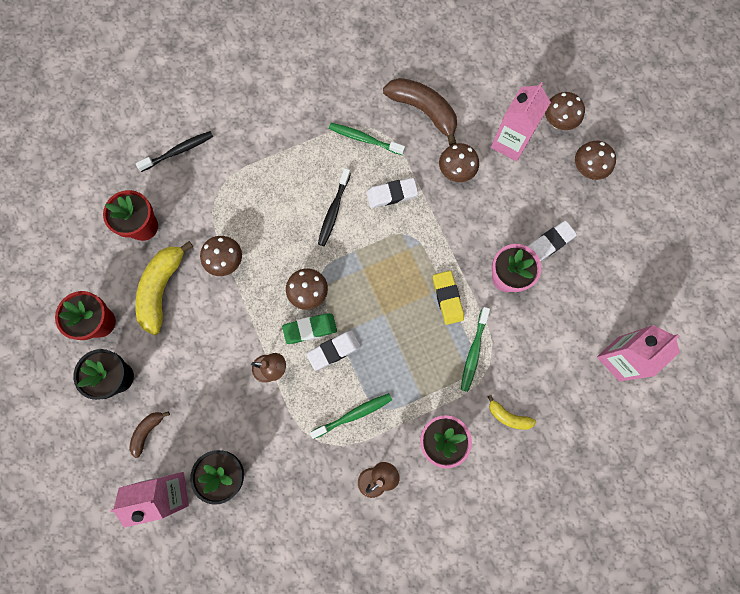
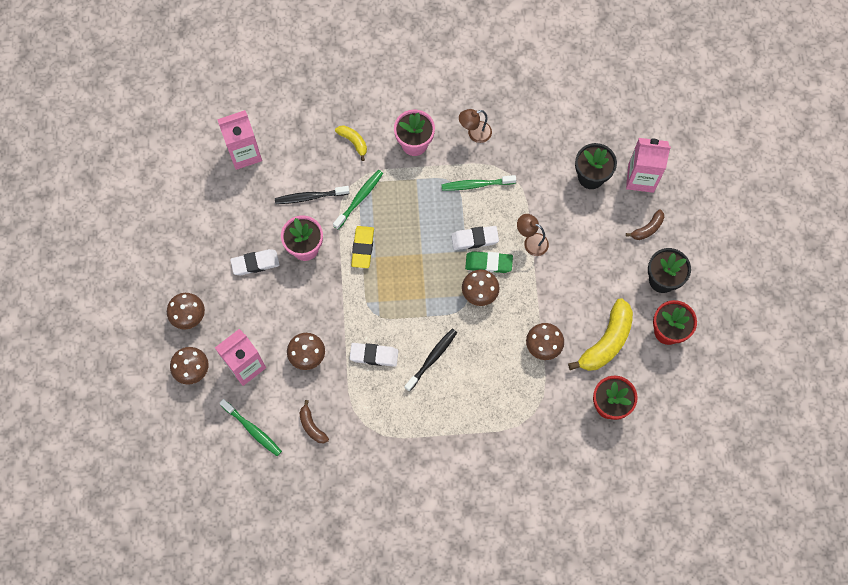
camera: 160 degrees left, 5 degrees down
(178, 151) = (558, 468): black toothbrush -> black toothbrush (310, 197)
(364, 139) = (378, 417): green toothbrush -> green toothbrush (252, 429)
(423, 111) = (312, 426): brown banana -> brown banana, size x0.52

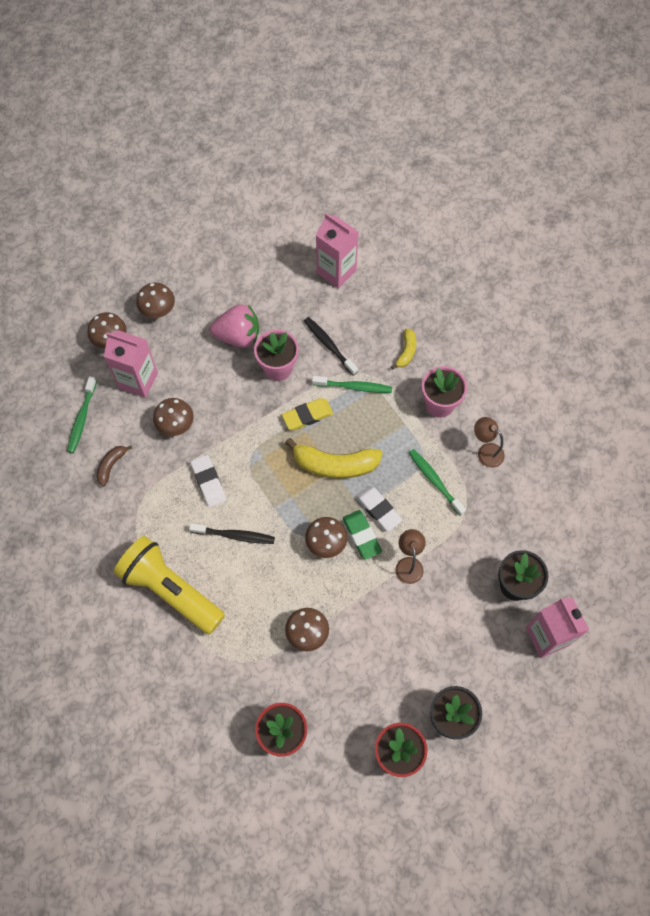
camera: 60 degrees right, 5 degrees down
(255, 263) = (238, 336): white eraser -> pink strawberry
(449, 431) = (171, 590): none -> yellow flashlight
(606, 341) = (349, 695): yellow banana -> yellow banana (335, 464)
(647, 228) = (496, 672): brown banana -> none

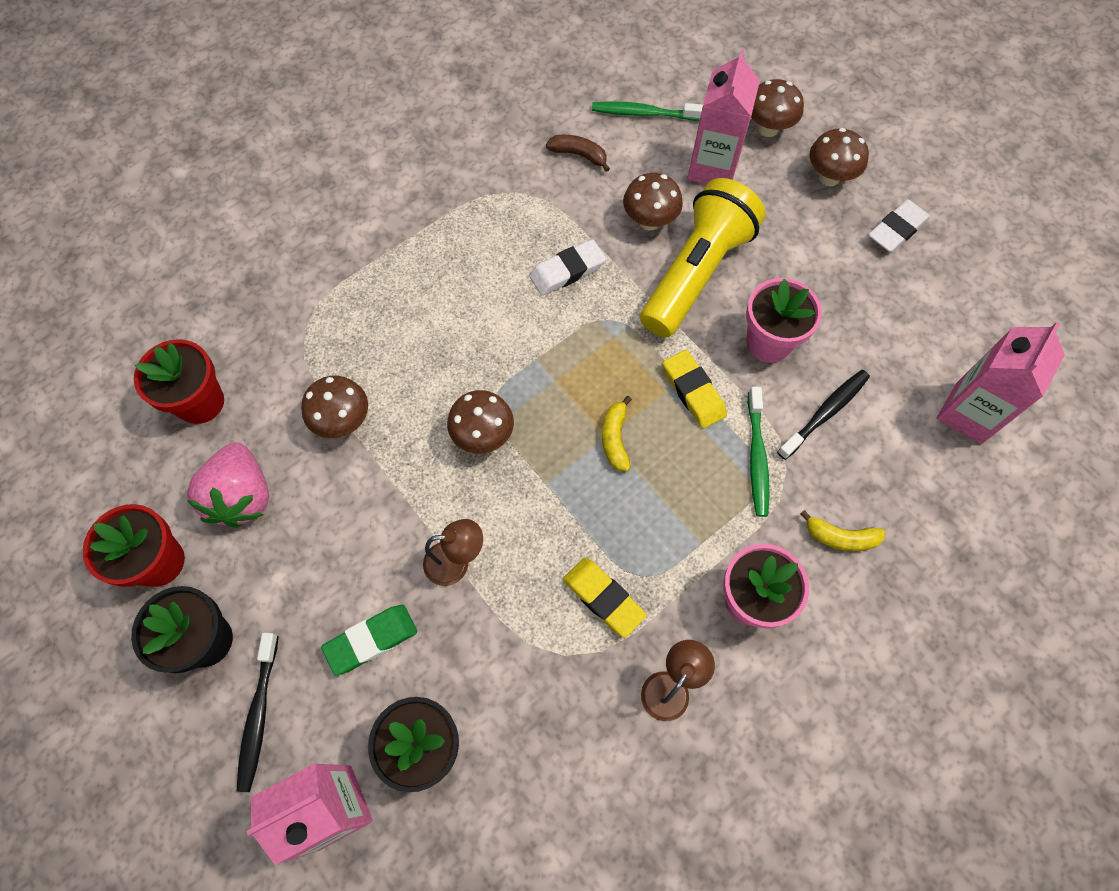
camera: 85 degrees right, 0 degrees up
(171, 590) = (405, 244): yellow flashlight -> yellow flashlight (696, 273)
(234, 535) = (488, 312): black toothbrush -> black toothbrush (259, 714)
(238, 336) = (812, 283): pink strawberry -> pink strawberry (242, 496)
(335, 464) = (615, 438): yellow banana -> yellow banana, size x0.52
(362, 535) = (499, 487): green eraser -> green eraser (371, 640)
(378, 509) = (545, 509): white eraser -> white eraser (897, 230)
(435, 481) = (603, 598): green toothbrush -> yellow eraser

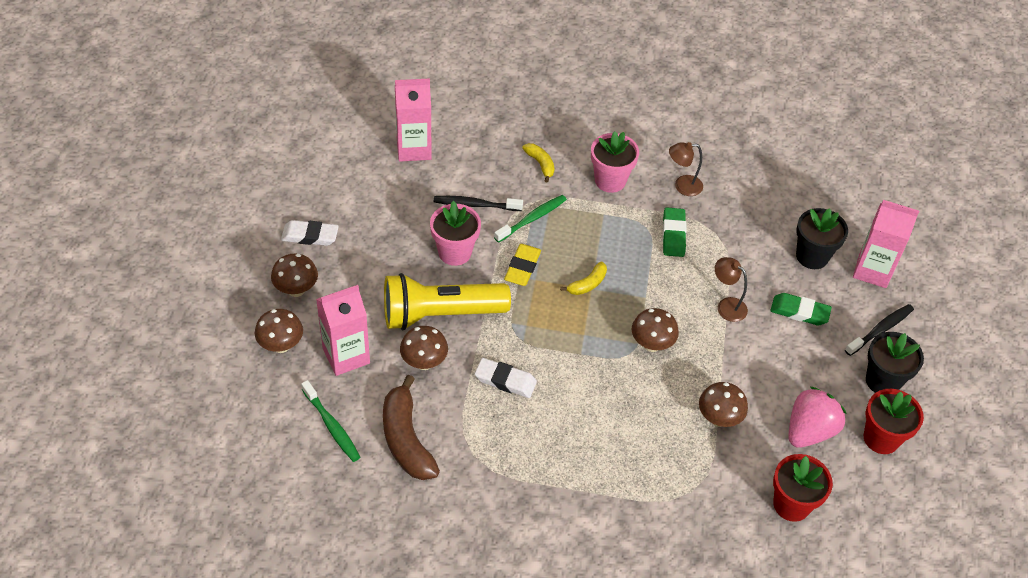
camera: 135 degrees left, 15 degrees down
(579, 155) = (406, 439): brown banana -> brown banana, size x1.93
(603, 598) = (673, 235): yellow eraser -> green eraser

